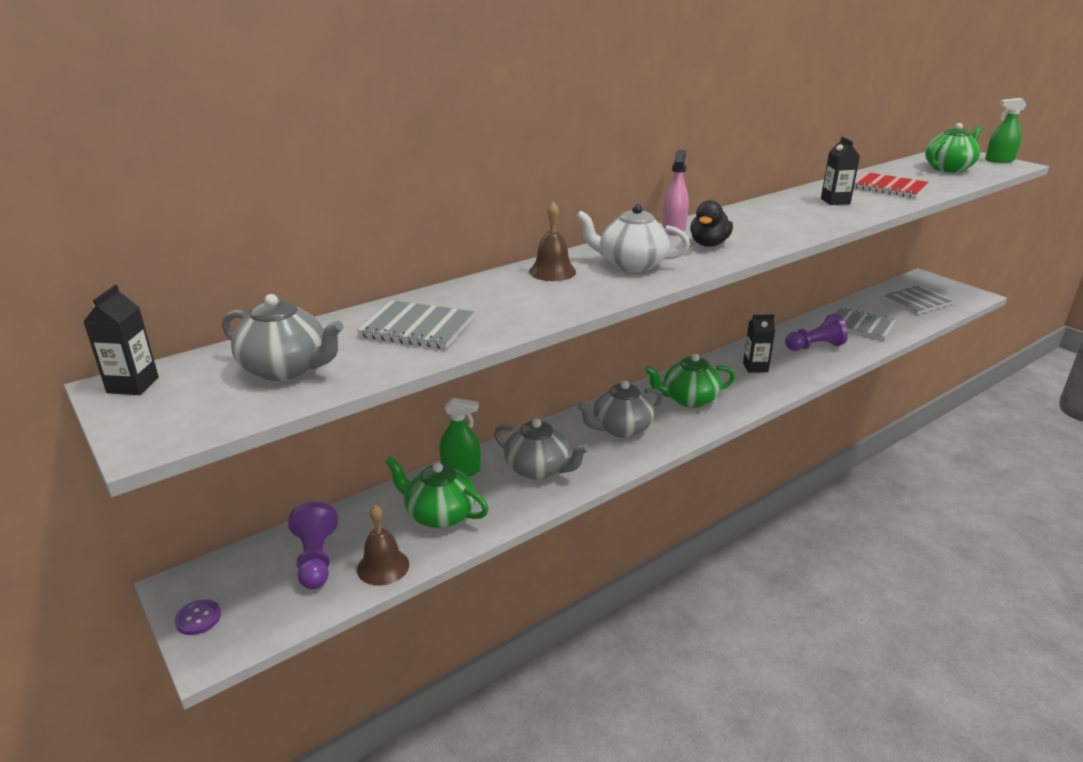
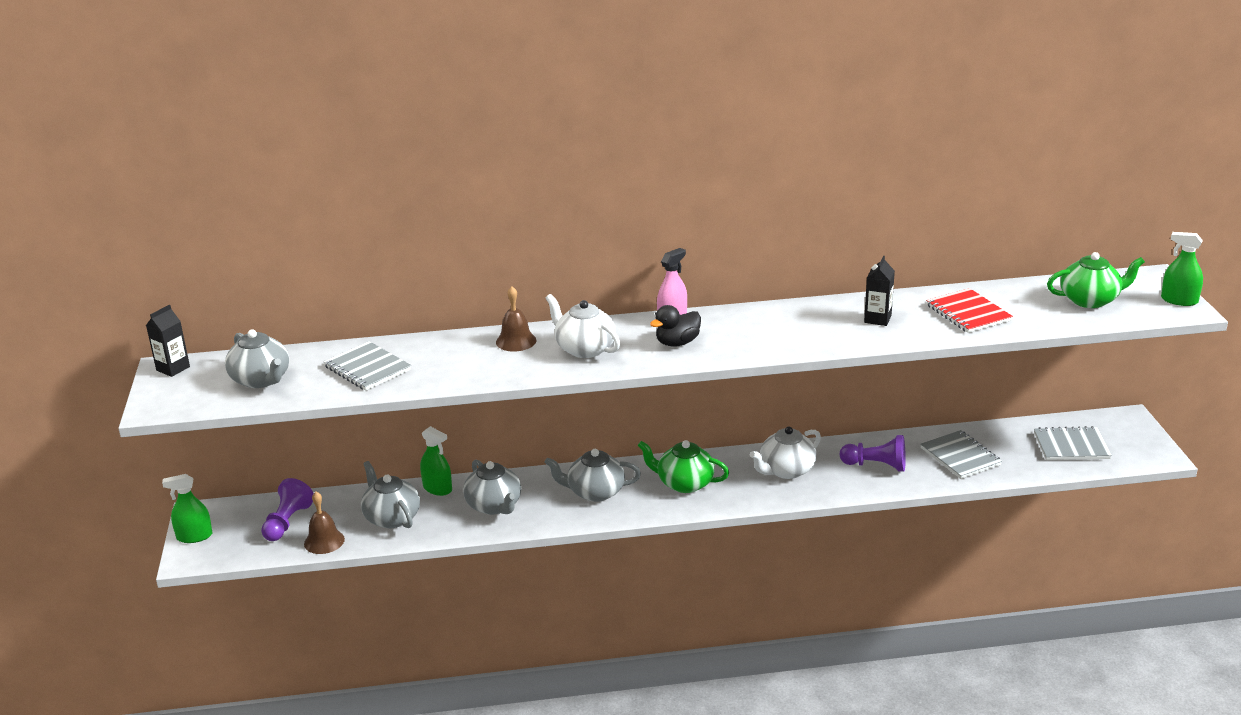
camera: 30 degrees right, 0 degrees up
(198, 618) = (194, 536): purple button -> green spray bottle
(439, 514) = (391, 517): green teapot -> grey teapot
(755, 367) = (786, 470): black carton -> white teapot

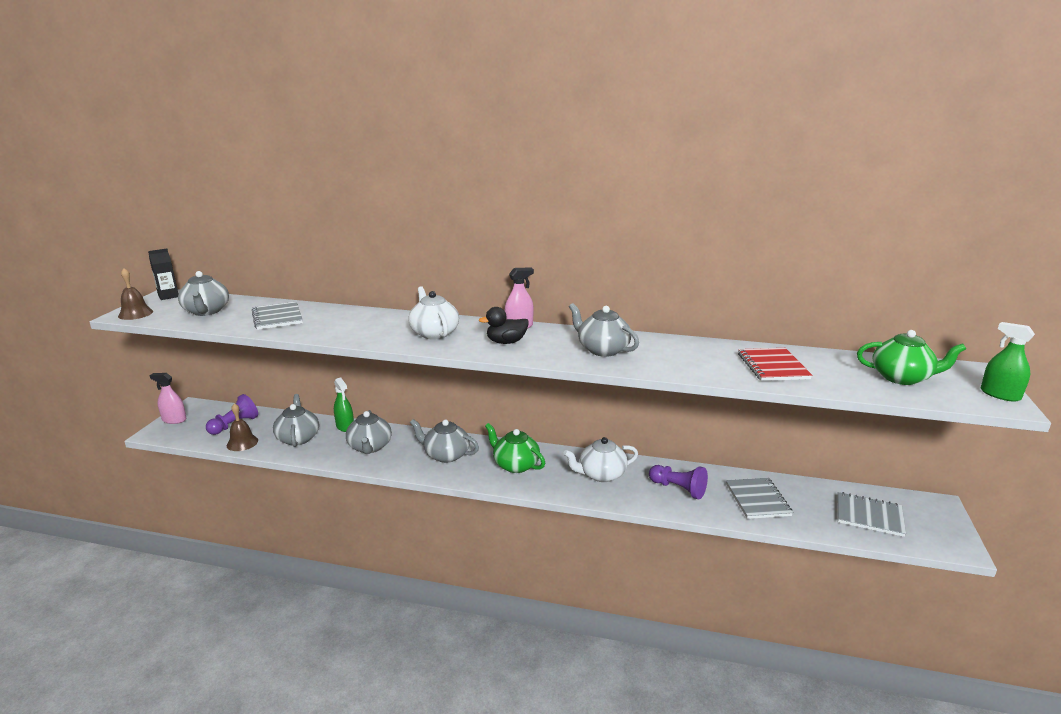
camera: 20 degrees right, 5 degrees down
(194, 536) = (174, 420): green spray bottle -> pink spray bottle
(516, 341) = (393, 320): brown bell -> brown bell (135, 313)
(788, 330) = (602, 350): none -> grey teapot
(877, 319) = (686, 356): black carton -> none

